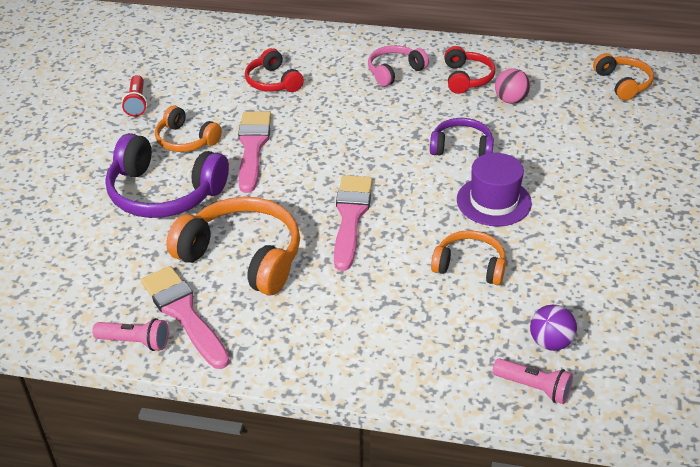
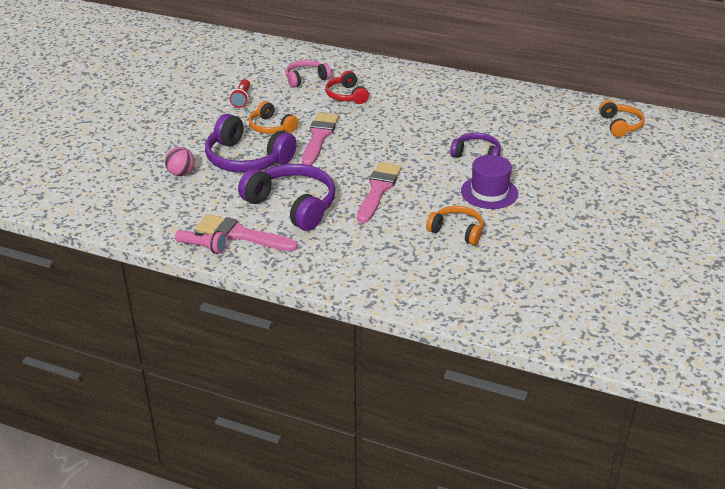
camera: 10 degrees right, 5 degrees down
(183, 313) = (241, 235): pink brush -> pink brush turned 45 degrees counterclockwise
(243, 257) = (292, 205): orange headphones -> purple headphones
(394, 71) = (442, 98): pink headphones -> pink headphones (306, 79)
(466, 78) = (496, 108): red headphones -> none
(510, 100) = (526, 127): pink ball -> pink ball (181, 173)
(533, 387) = (478, 310): pink flashlight -> none
(550, 342) = (500, 285): purple ball -> none

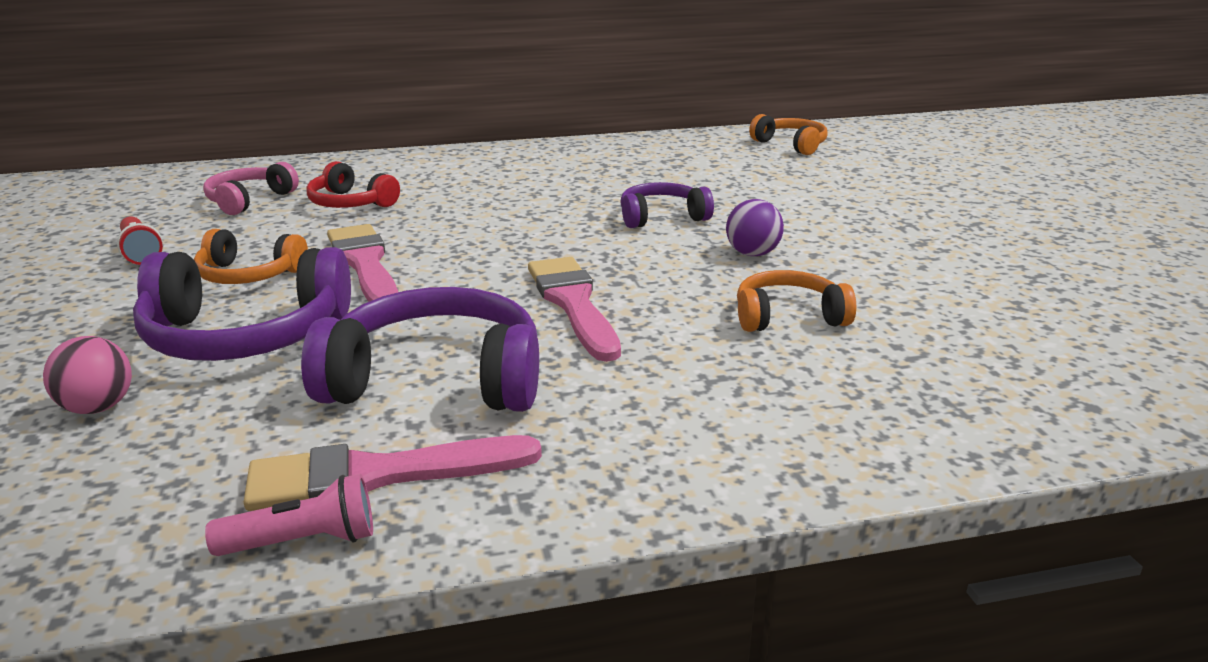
camera: 35 degrees left, 10 degrees down
(489, 192) = (752, 254): purple hat -> purple ball

